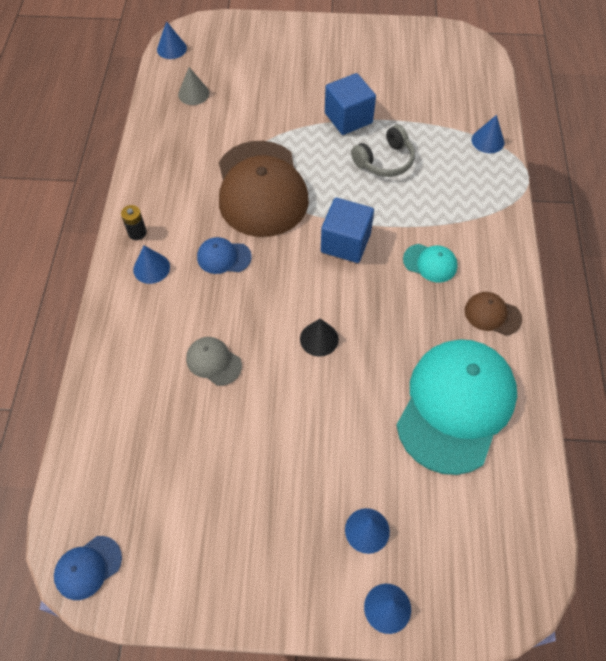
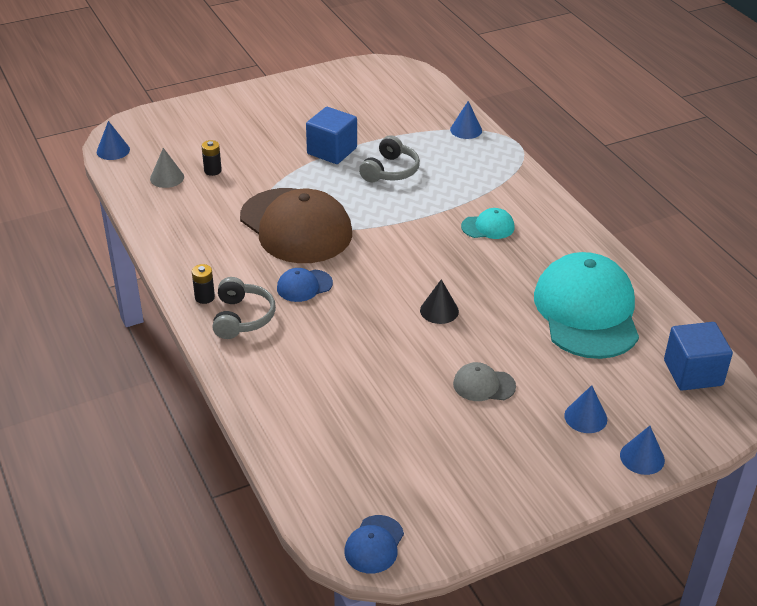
camera: 30 degrees left, 20 degrees down
(151, 268) = (242, 317): blue cone -> grey headphones
(213, 362) = (360, 361): grey cap -> grey cap (483, 385)
(234, 100) = (212, 170): none -> black battery
(345, 243) = (405, 238): blue cube -> blue cube (693, 373)
(492, 315) = (566, 243): brown cap -> none

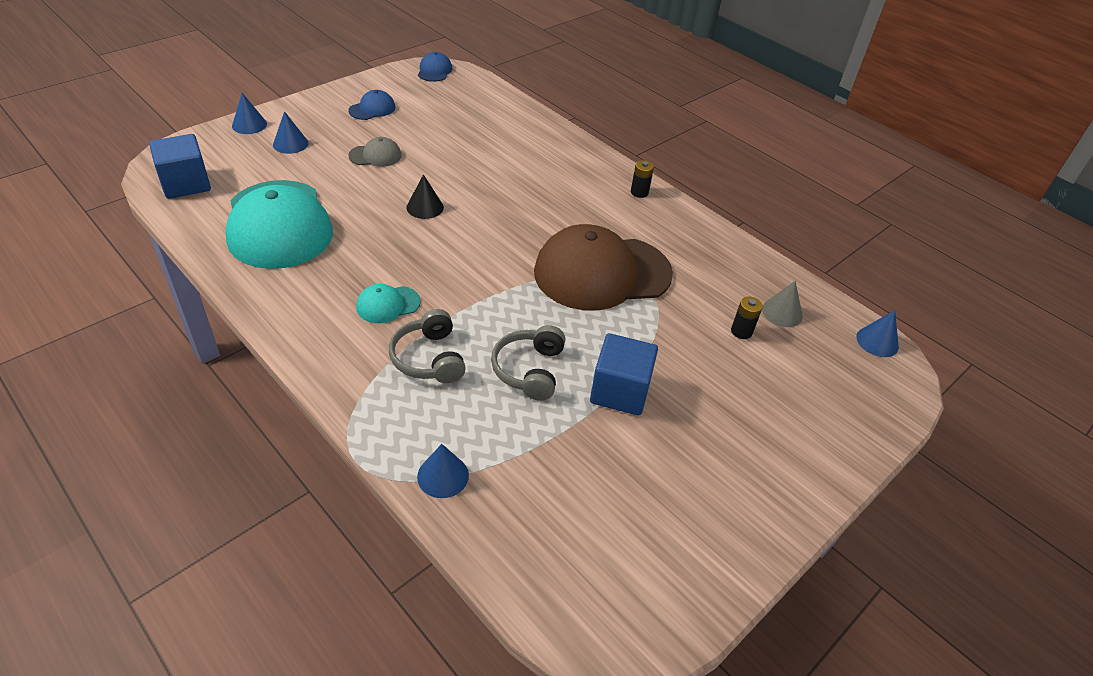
camera: 160 degrees right, 5 degrees up
(242, 317) = (596, 180): grey headphones -> grey headphones (429, 358)
(296, 226) = (602, 273): brown cap -> brown cap turned 45 degrees counterclockwise
(304, 286) = (559, 213): blue cap -> blue cap (372, 109)

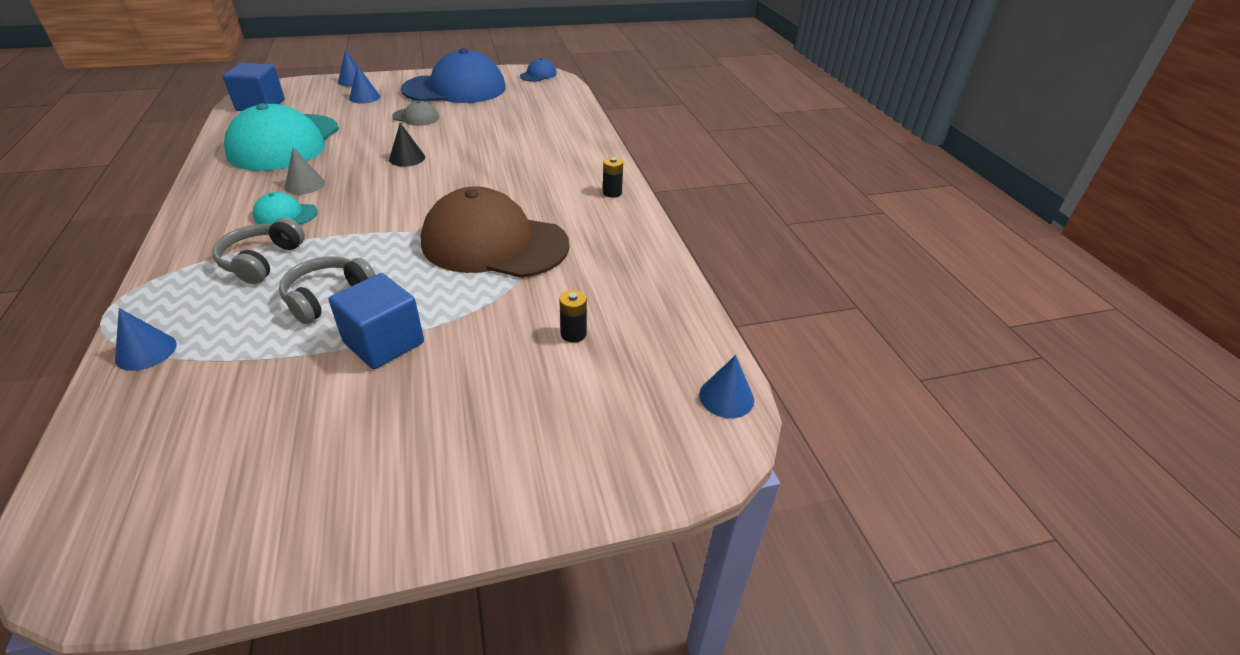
camera: 30 degrees right, 5 degrees down
(372, 109) = (455, 89): blue cap -> blue cap, size x2.35
(782, 312) = (641, 332): grey cone -> grey cone (305, 184)

